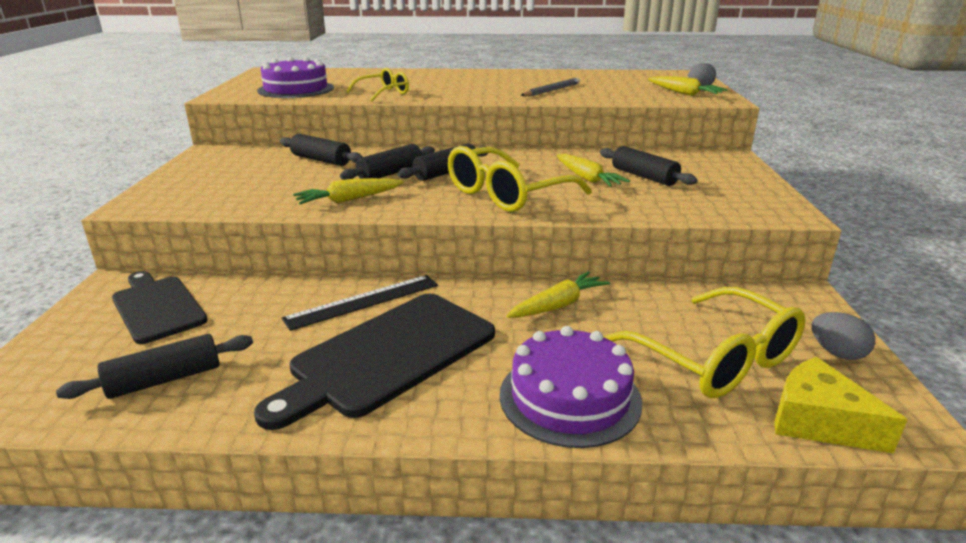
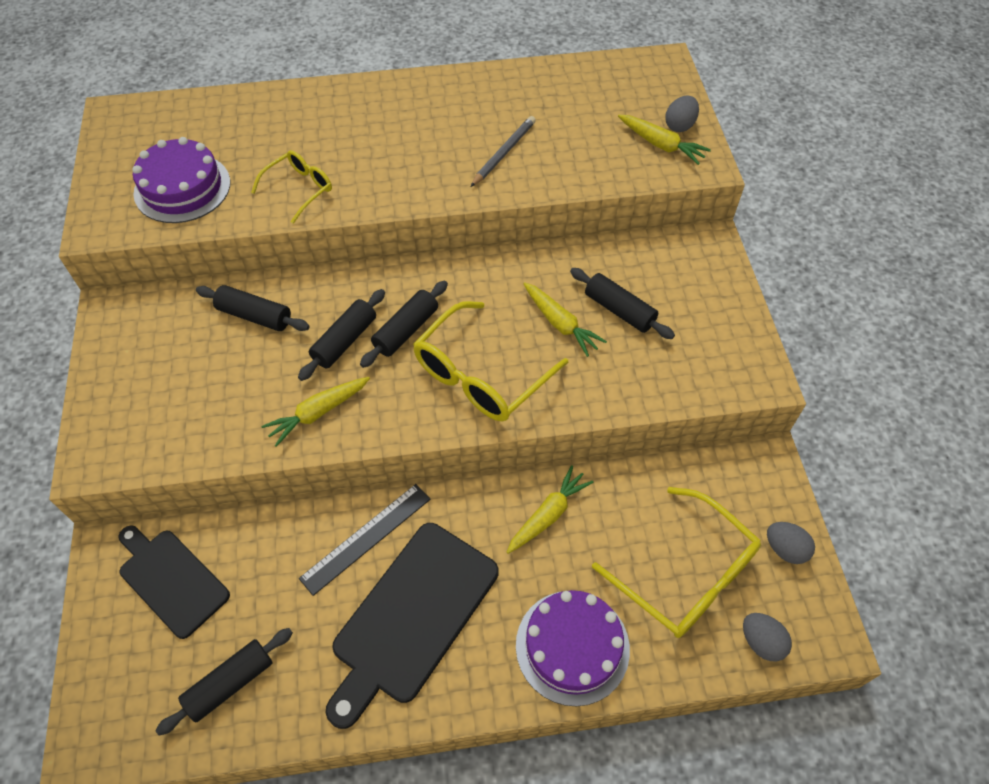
camera: 10 degrees left, 30 degrees up
(818, 421) = (761, 642): yellow cheese -> grey egg

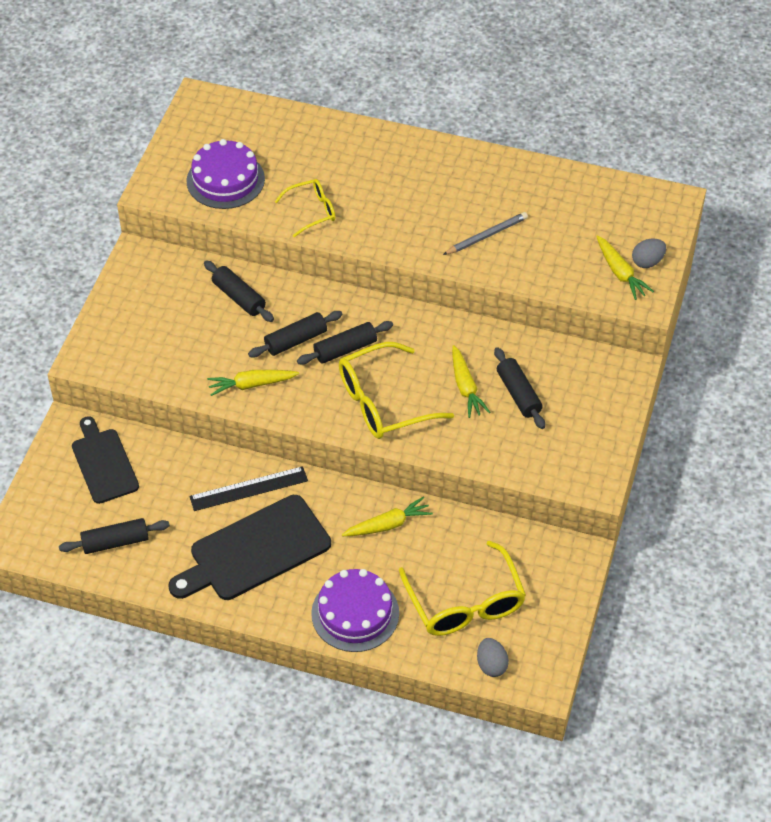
camera: 25 degrees right, 5 degrees down
(785, 549) = (551, 616): grey egg -> none

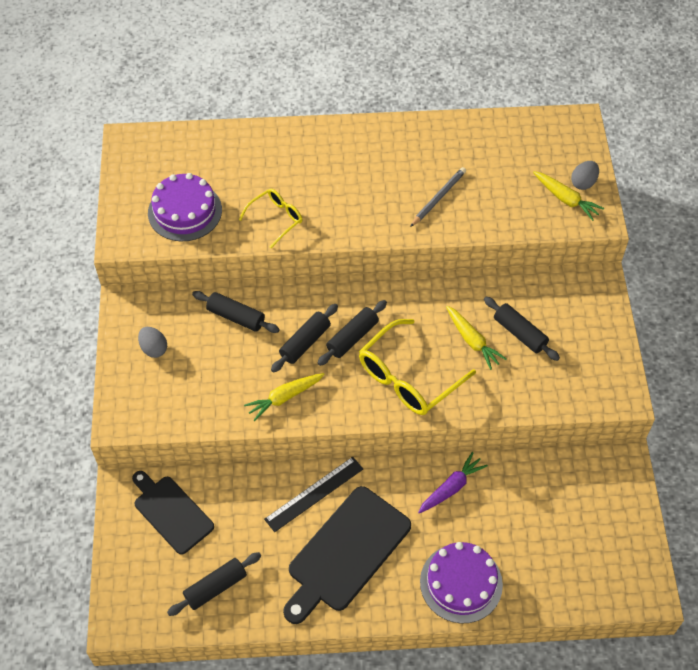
camera: 20 degrees left, 5 degrees up
(388, 524) = (451, 487): yellow carrot -> purple carrot
(465, 603) = (550, 540): yellow glasses -> none
(491, 665) = (599, 591): grey egg -> grey egg (154, 348)

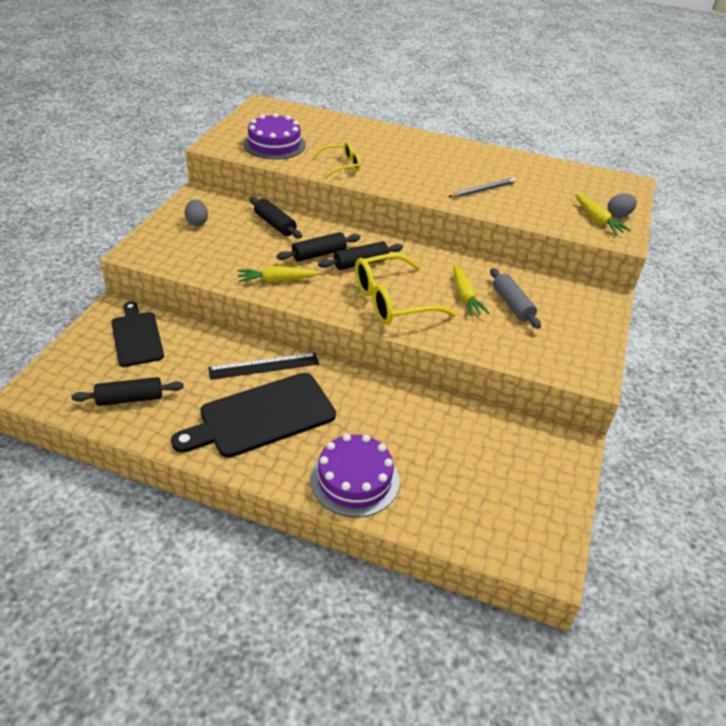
camera: 20 degrees right, 15 degrees down
(451, 487) = (390, 404): purple carrot -> none
(520, 333) = (512, 304): black rolling pin -> grey rolling pin

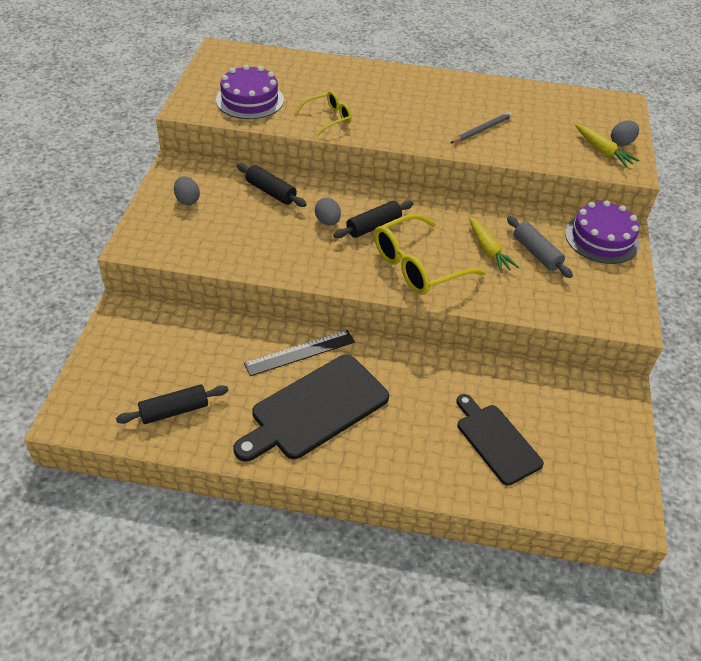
camera: 10 degrees left, 5 degrees up
(136, 337) = (157, 339): black cutting board -> black cutting board (496, 441)
(276, 280) = (294, 258): yellow carrot -> none
(319, 254) = (327, 221): black rolling pin -> grey egg
(354, 479) = (427, 462): purple cake -> purple cake (601, 238)

